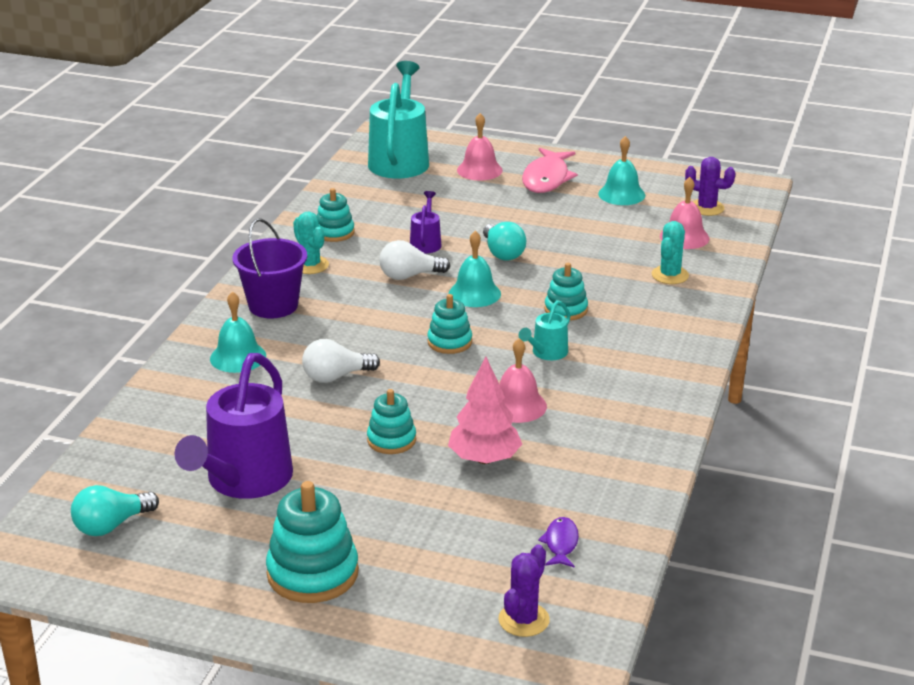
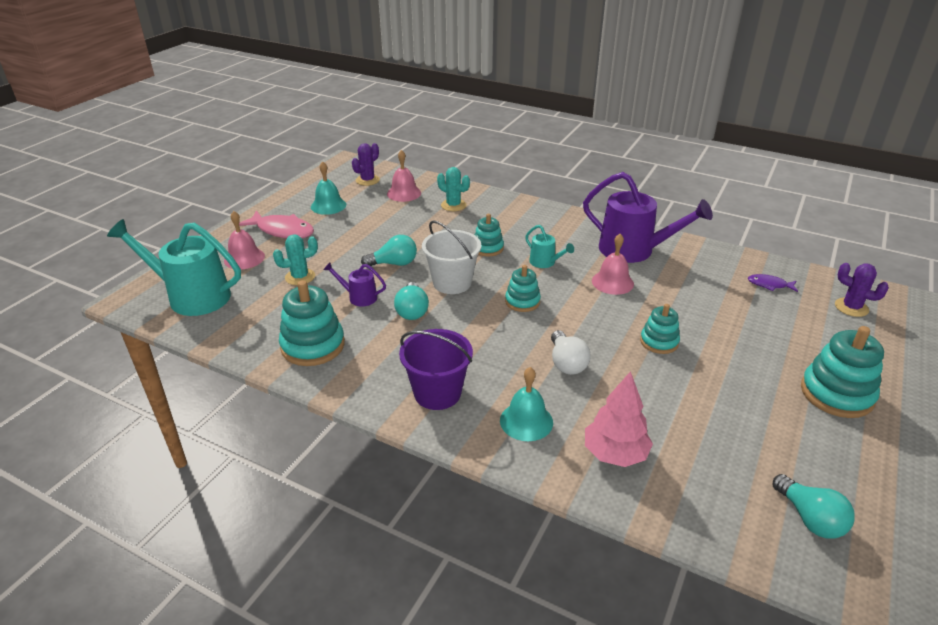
camera: 80 degrees left, 5 degrees up
(244, 481) = (725, 426): purple watering can -> purple watering can (634, 250)
(310, 265) = (370, 365): turquoise cactus -> turquoise cactus (300, 277)
(334, 232) = (313, 346): turquoise stacking toy -> turquoise stacking toy, size x1.66
(409, 276) = (412, 311): white light bulb -> turquoise light bulb
(474, 293) = (452, 283): turquoise bell -> white bucket
(484, 459) = (679, 303): pink tree -> pink tree (615, 454)

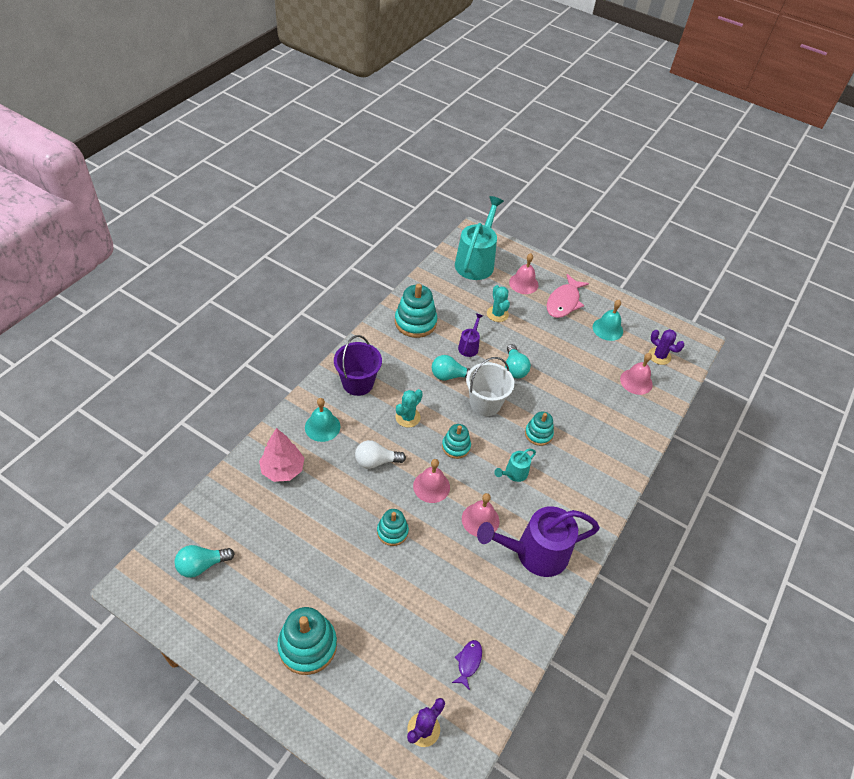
camera: 90 degrees right, 15 degrees up
(453, 205) = (615, 417): turquoise cactus -> turquoise cactus (407, 417)
(585, 317) = (431, 486): none -> pink bell
(634, 250) = (534, 553): purple watering can -> purple watering can turned 45 degrees clockwise

